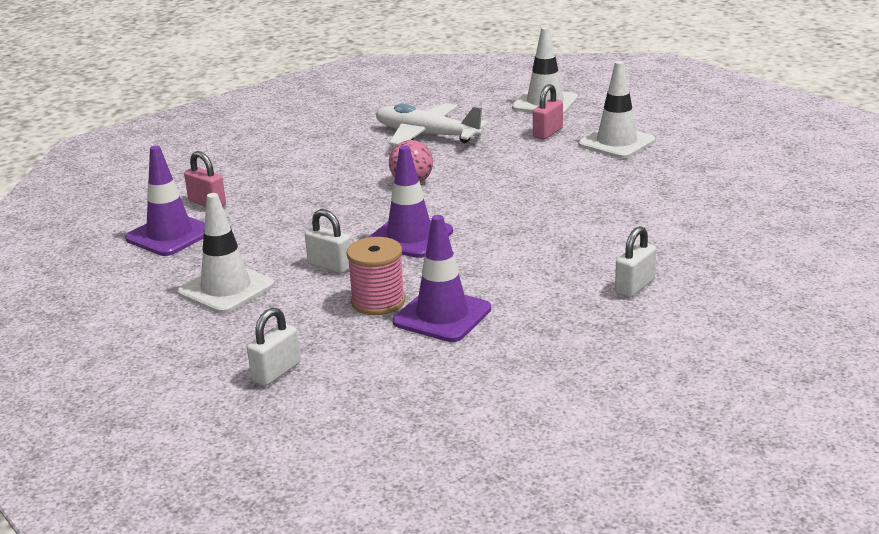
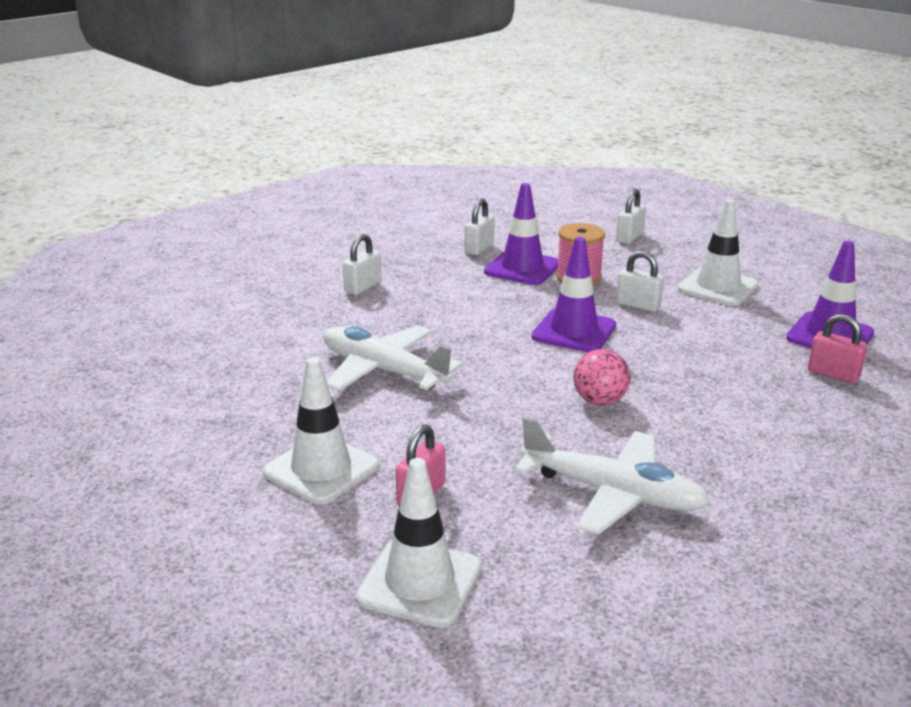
camera: 175 degrees right, 0 degrees up
(493, 350) = (479, 248): none -> white padlock
(589, 201) = (383, 371): none -> white plane

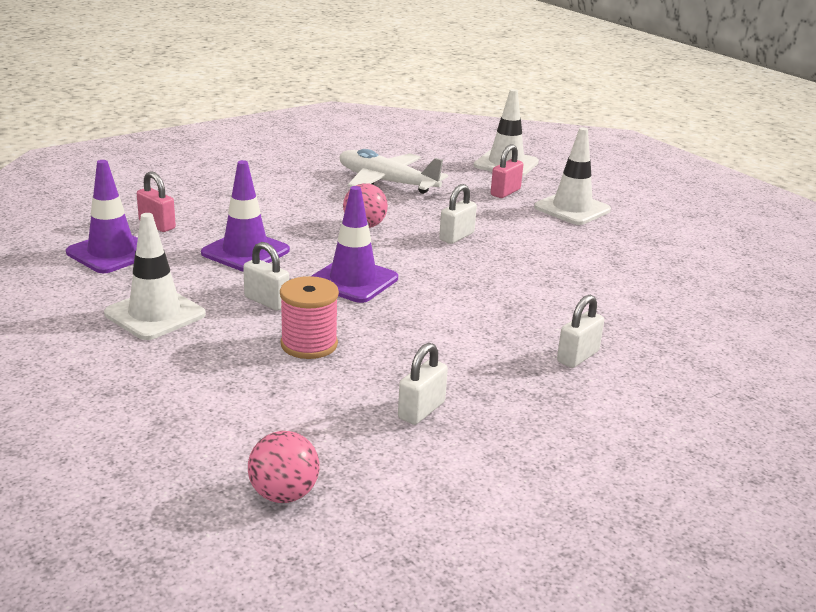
camera: 175 degrees left, 0 degrees up
(383, 371) = (539, 263): white plane -> none
(522, 268) = (373, 366): purple traffic cone -> purple traffic cone (245, 252)
(543, 212) = (284, 494): none -> pink ball
(629, 237) = (186, 410): white padlock -> white padlock (456, 236)

